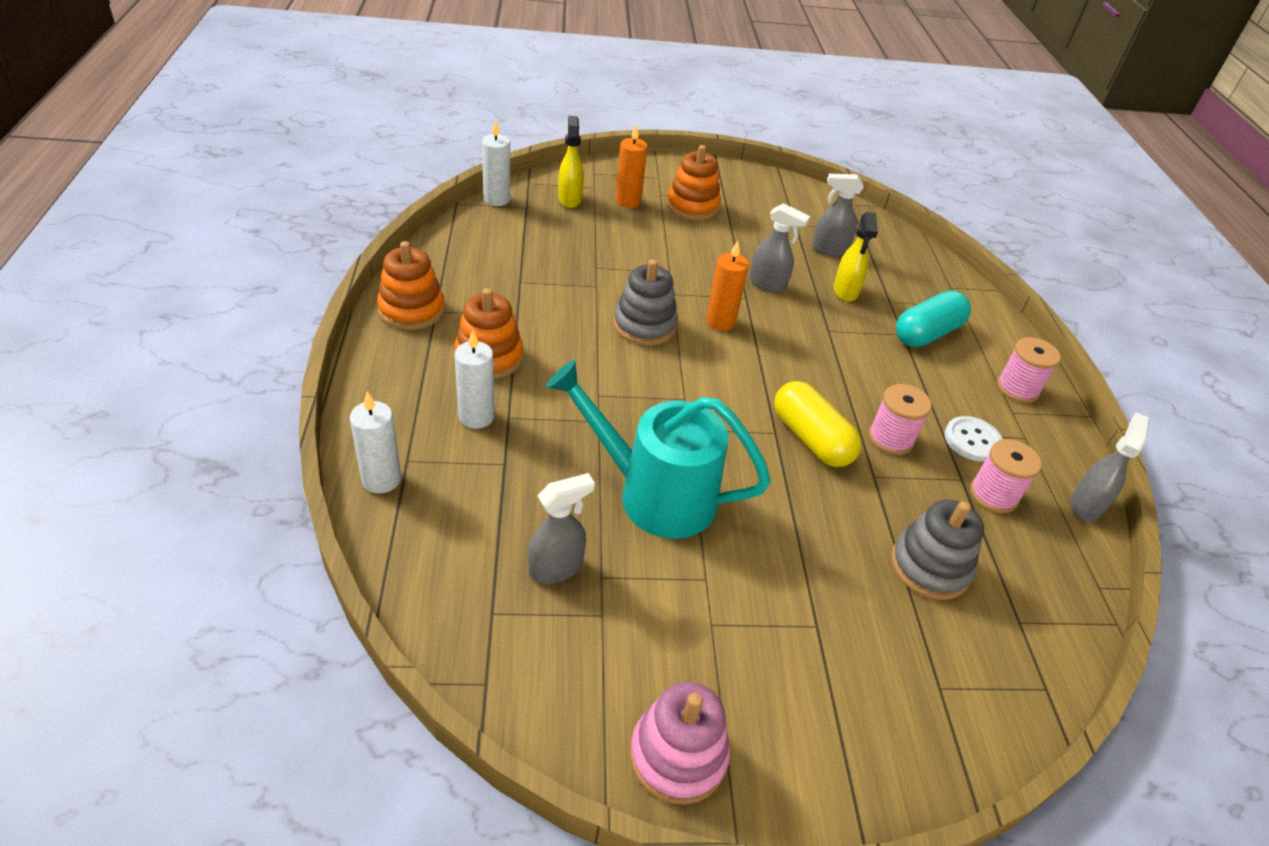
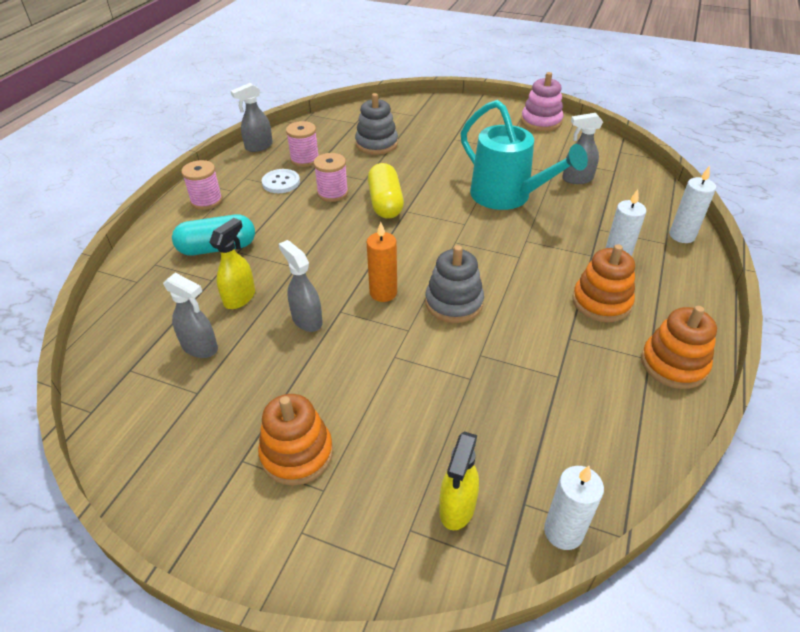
camera: 150 degrees left, 0 degrees up
(628, 201) = (378, 483): orange candle -> none

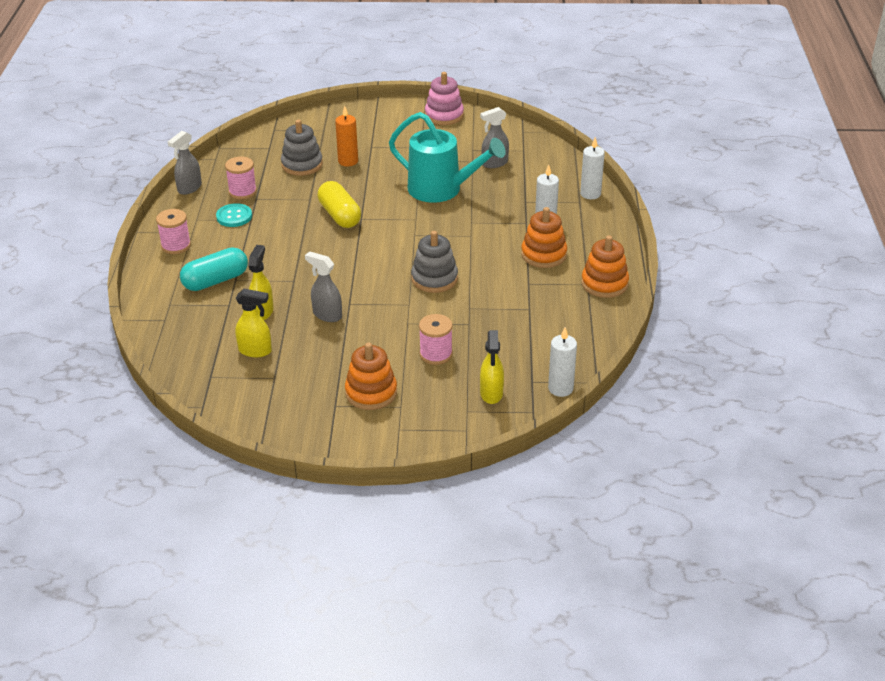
camera: 20 degrees left, 5 degrees down
(200, 348) = (255, 351): grey spray bottle -> yellow spray bottle
(281, 182) = (234, 216): white button -> turquoise button
(332, 193) = (288, 216): pink spool -> pink spool (436, 354)
(383, 293) = (376, 284): orange candle -> orange candle (348, 161)

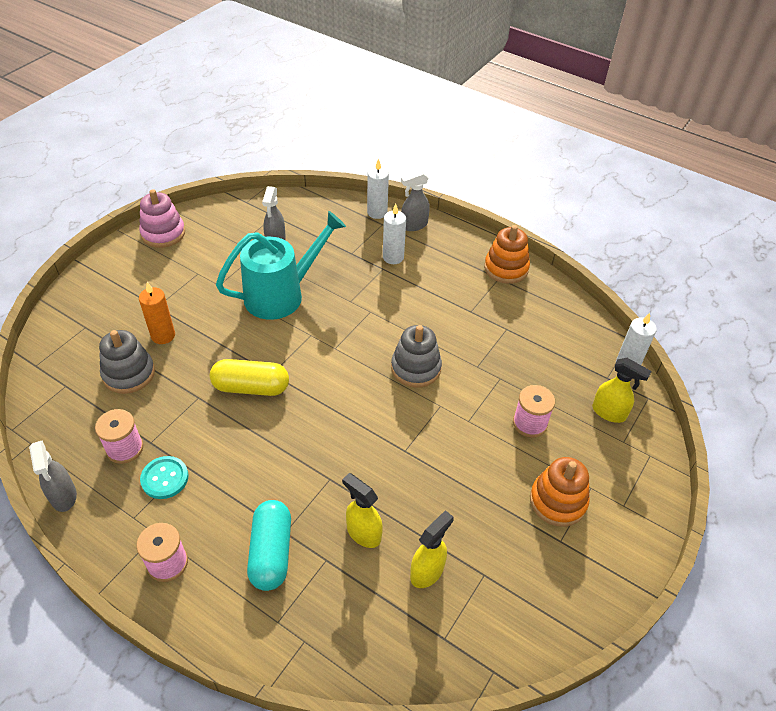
camera: 60 degrees left, 10 degrees up
(327, 315) = (410, 478): grey spray bottle -> grey spray bottle (413, 225)
(543, 255) = (438, 281): orange stacking toy -> none

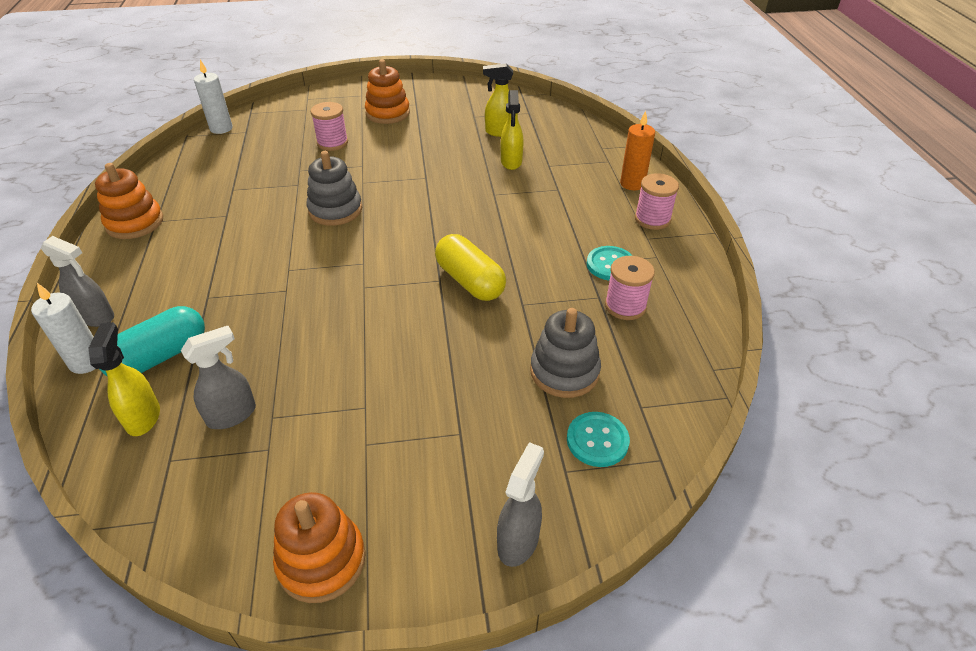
camera: 130 degrees left, 5 degrees down
(63, 496) = (705, 304): grey spray bottle -> grey spray bottle (518, 541)
(78, 351) = (597, 440): none -> turquoise button
(163, 233) = (321, 560): pink stacking toy -> orange stacking toy
(163, 335) = (490, 389): orange candle -> orange candle (632, 184)
(271, 552) = (578, 186): turquoise capsule -> turquoise capsule (160, 357)
(282, 294) = (326, 343): turquoise watering can -> none
(393, 257) = (179, 300): white candle -> none
(609, 413) = (284, 120): yellow spray bottle -> yellow spray bottle (143, 417)

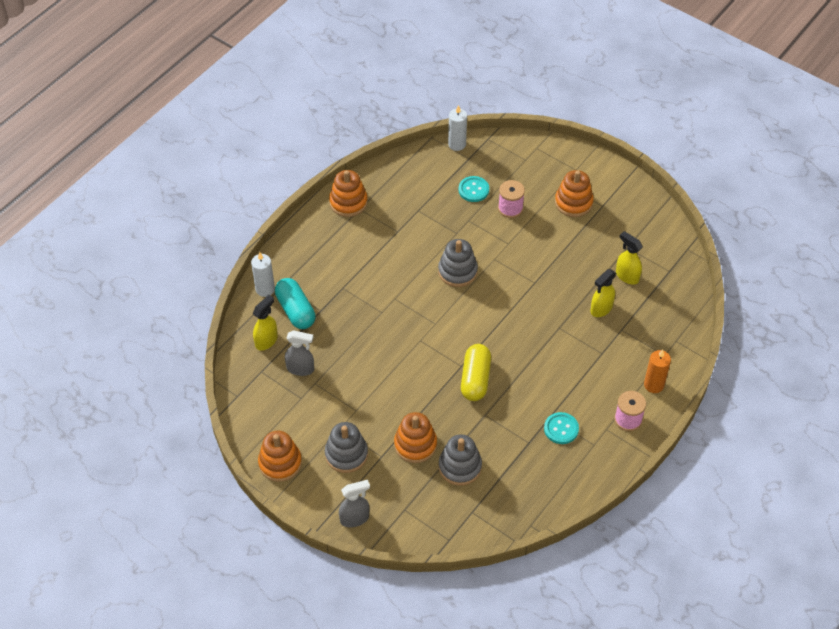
camera: 45 degrees right, 10 degrees up
(96, 317) = (286, 262): grey spray bottle -> none
(160, 357) = (295, 310): turquoise capsule -> turquoise capsule turned 60 degrees clockwise
(410, 468) = (346, 454): none -> grey stacking toy
(485, 388) = (415, 444): none -> orange stacking toy
(597, 440) = (433, 509): turquoise button -> turquoise button (473, 190)
(625, 306) = (535, 459): pink spool -> none

